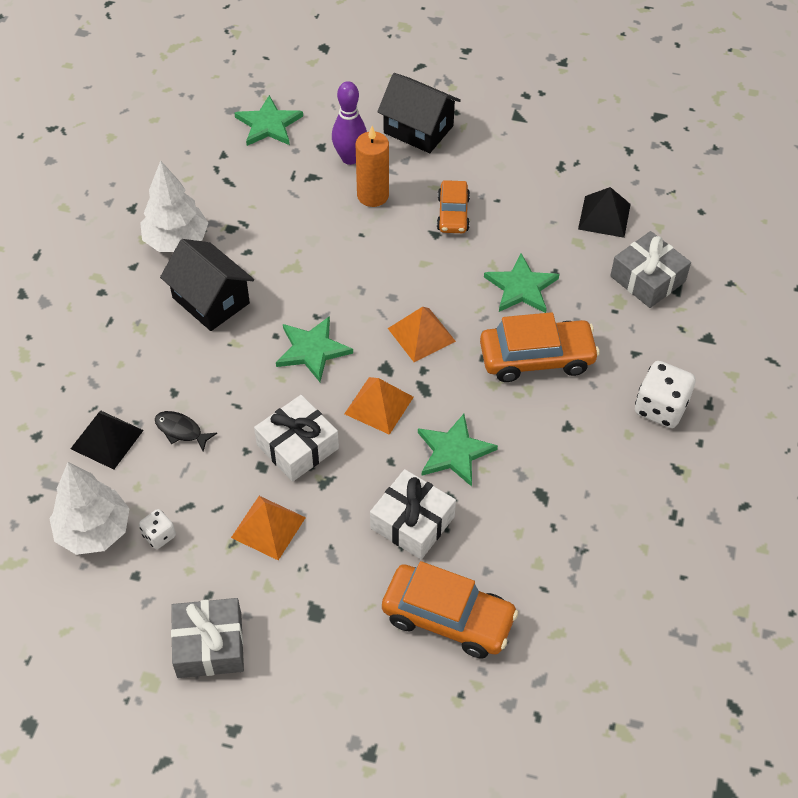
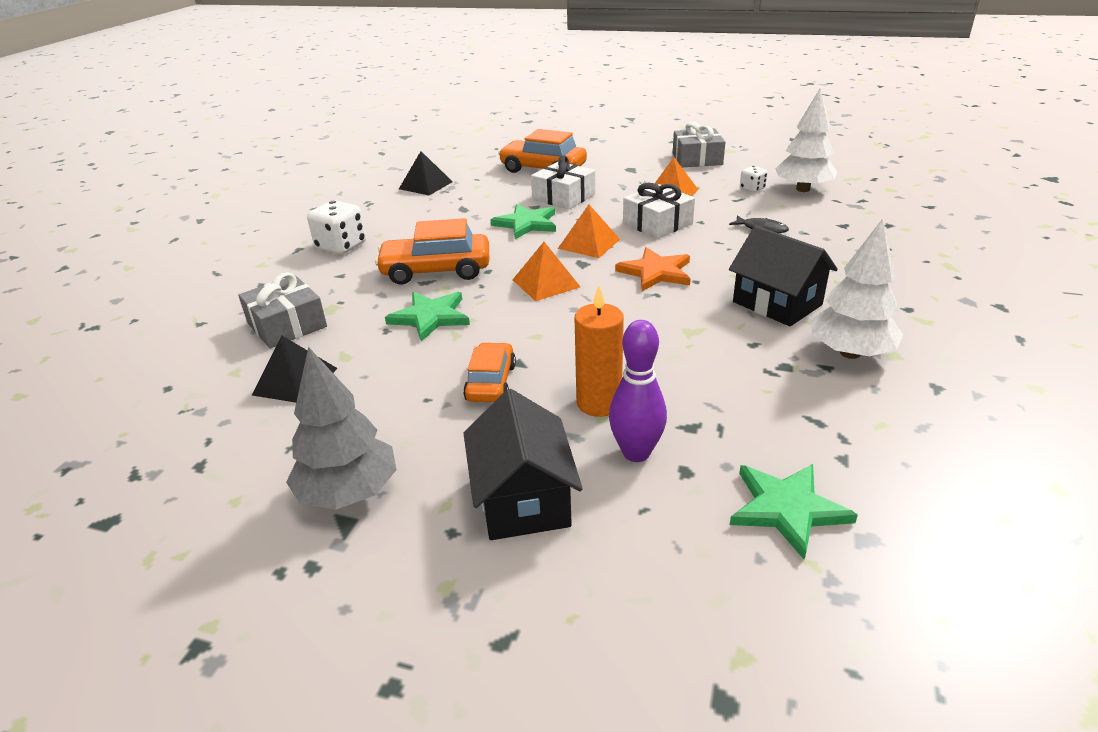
camera: 175 degrees left, 20 degrees down
(107, 439) = (824, 224): black pyramid -> black pyramid (425, 185)
(312, 350) = (656, 272): green star -> orange star
(418, 129) = (523, 499): black house -> black house turned 45 degrees clockwise
(523, 132) = (349, 493): none -> grey tree

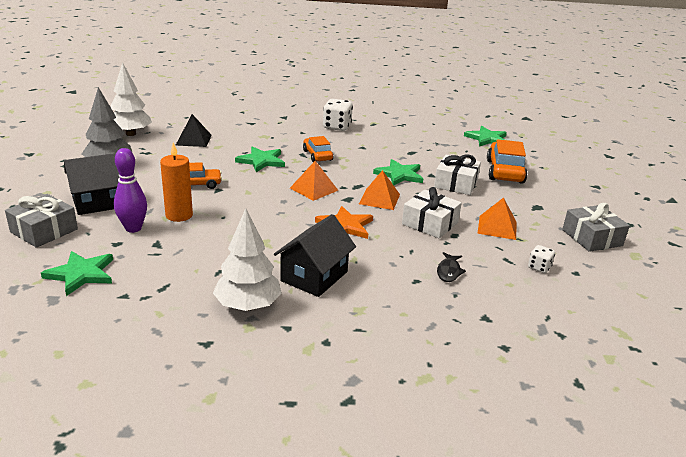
camera: 70 degrees right, 5 degrees down
(287, 325) = (244, 129): grey gift -> grey gift (44, 231)
(425, 185) = (441, 136): black pyramid -> none
(436, 270) = (317, 155): orange car -> orange car, size x0.62
(450, 164) = (487, 139): none -> green star
(802, 189) = (561, 297): white tree -> white tree (131, 134)

